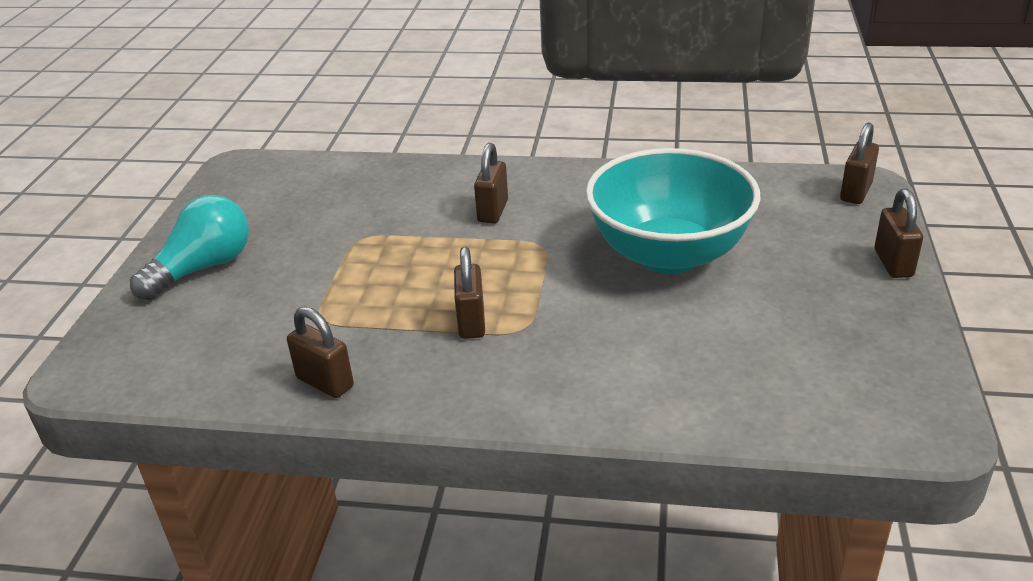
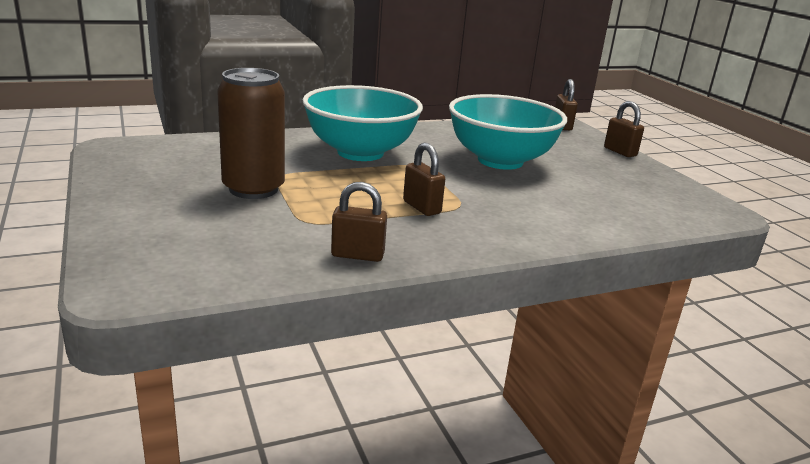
camera: 35 degrees left, 10 degrees down
(203, 268) = (159, 207): turquoise light bulb -> none
(315, 256) = (253, 189): none -> brown can
(493, 211) = (360, 152): brown padlock -> turquoise bowl

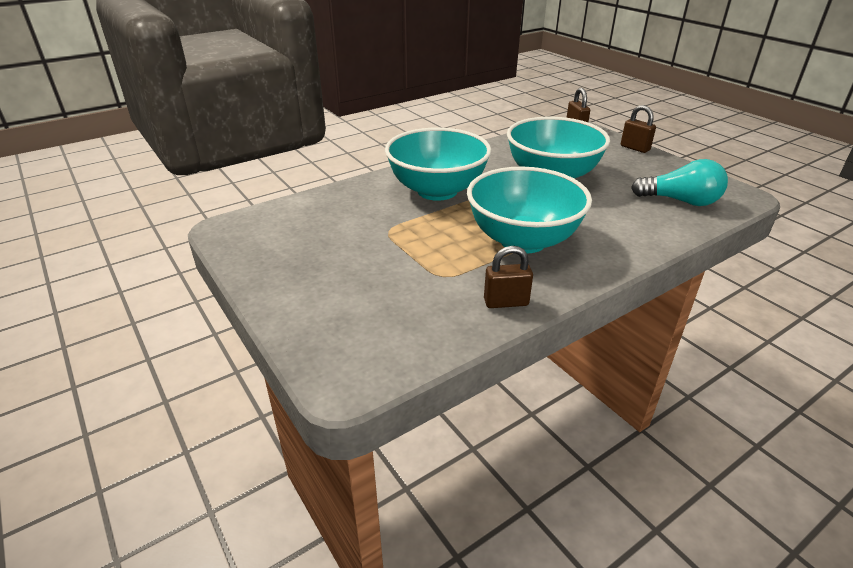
camera: 10 degrees left, 10 degrees up
(253, 189) = (377, 250): brown can -> none
(421, 207) = (523, 240): brown padlock -> turquoise bowl
(639, 204) = (680, 201): none -> turquoise light bulb

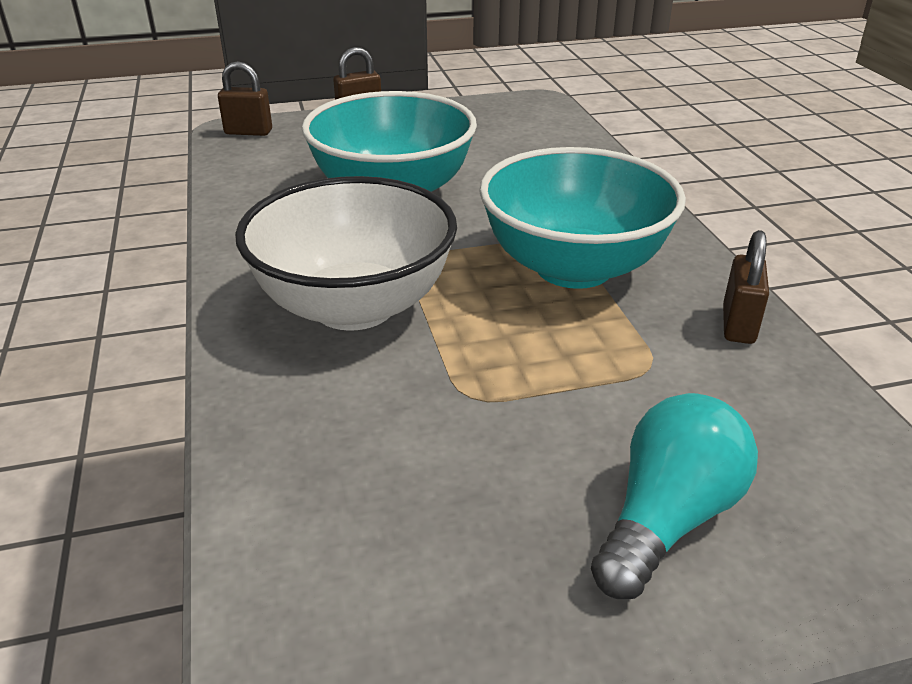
camera: 70 degrees left, 0 degrees up
(437, 190) = (354, 306): turquoise bowl -> white bowl
(680, 201) = (528, 135): turquoise light bulb -> turquoise light bulb (667, 519)

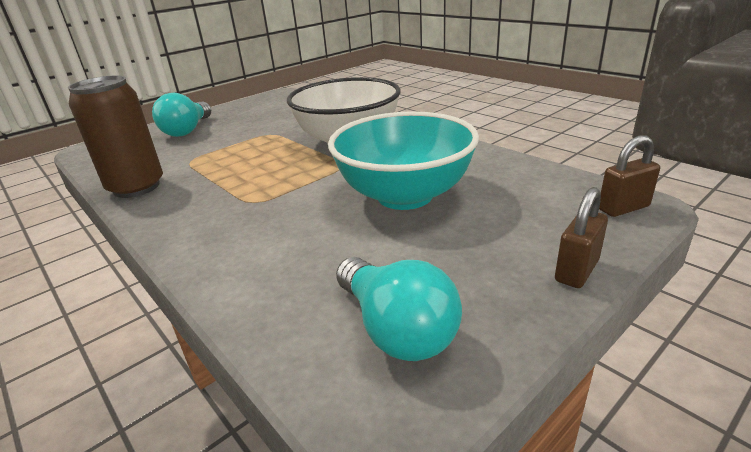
camera: 155 degrees right, 5 degrees down
(502, 122) = (396, 328): none -> turquoise light bulb
(573, 267) = (239, 188): turquoise bowl -> none
(738, 325) = (136, 187): brown padlock -> brown can

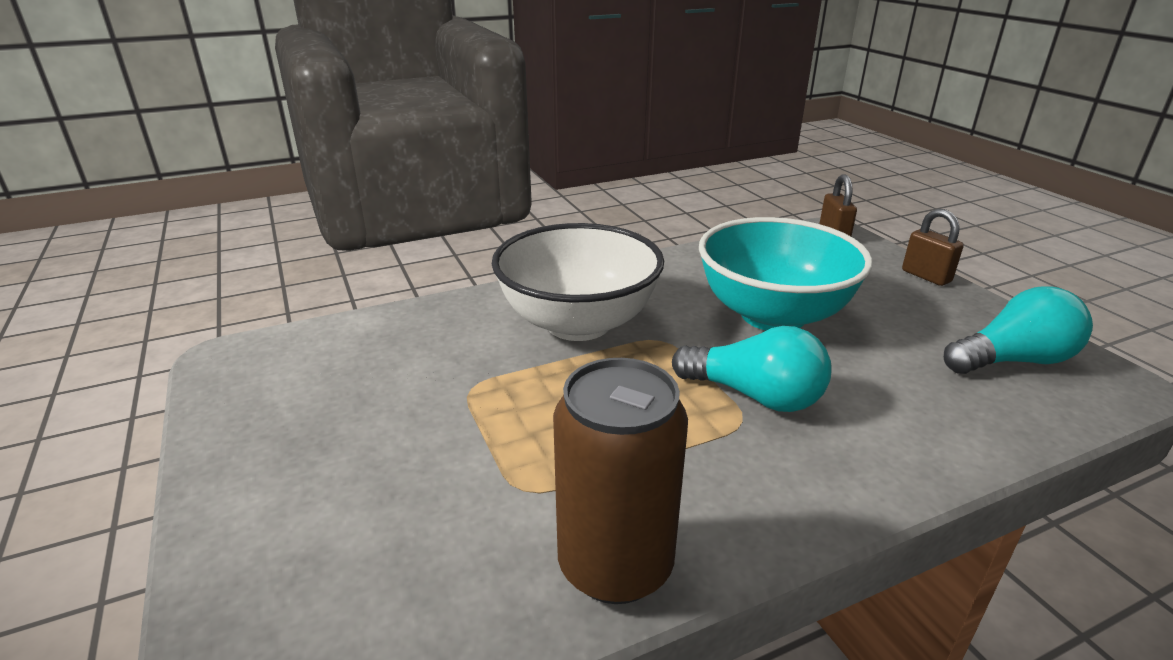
camera: 75 degrees left, 0 degrees up
(188, 130) = (319, 497): turquoise light bulb -> turquoise light bulb (754, 396)

